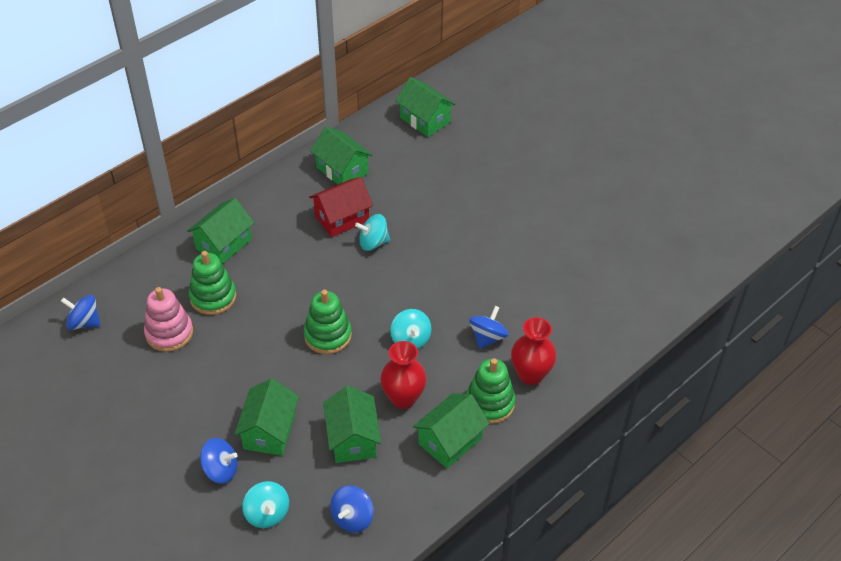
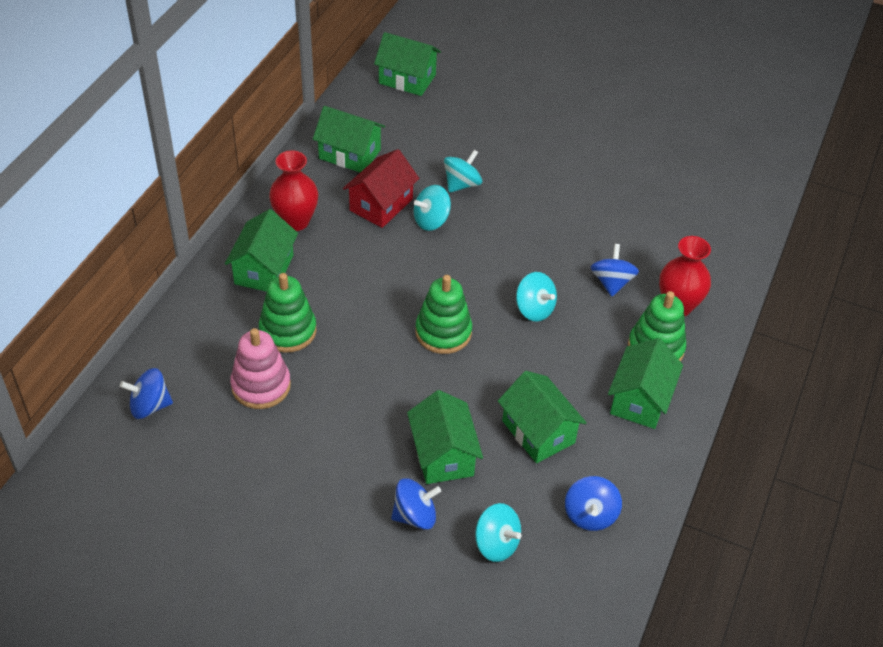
camera: 25 degrees left, 0 degrees up
(403, 398) = (565, 372): red vase -> red vase (295, 221)
(415, 219) = (462, 184): none -> turquoise spinning top

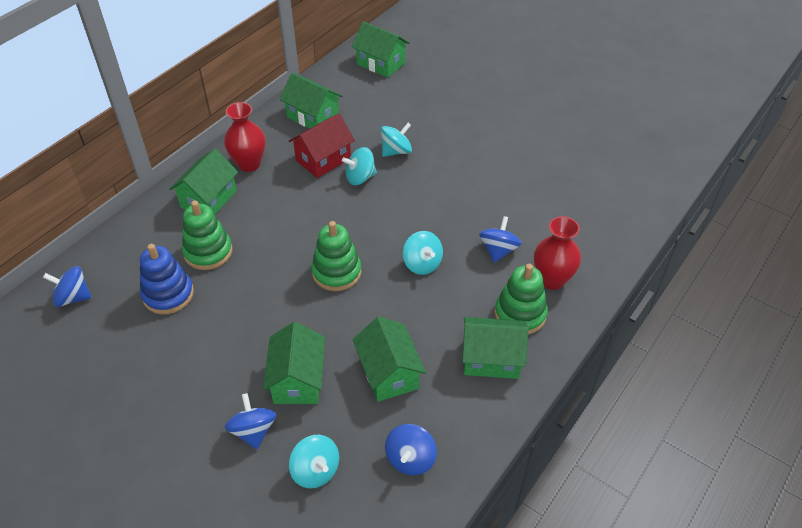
camera: 15 degrees right, 0 degrees up
(261, 386) = (168, 294): pink stacking toy -> blue stacking toy
(415, 515) = (253, 431): blue spinning top -> blue spinning top turned 105 degrees counterclockwise
(640, 400) = (491, 359): green house -> green house turned 60 degrees clockwise

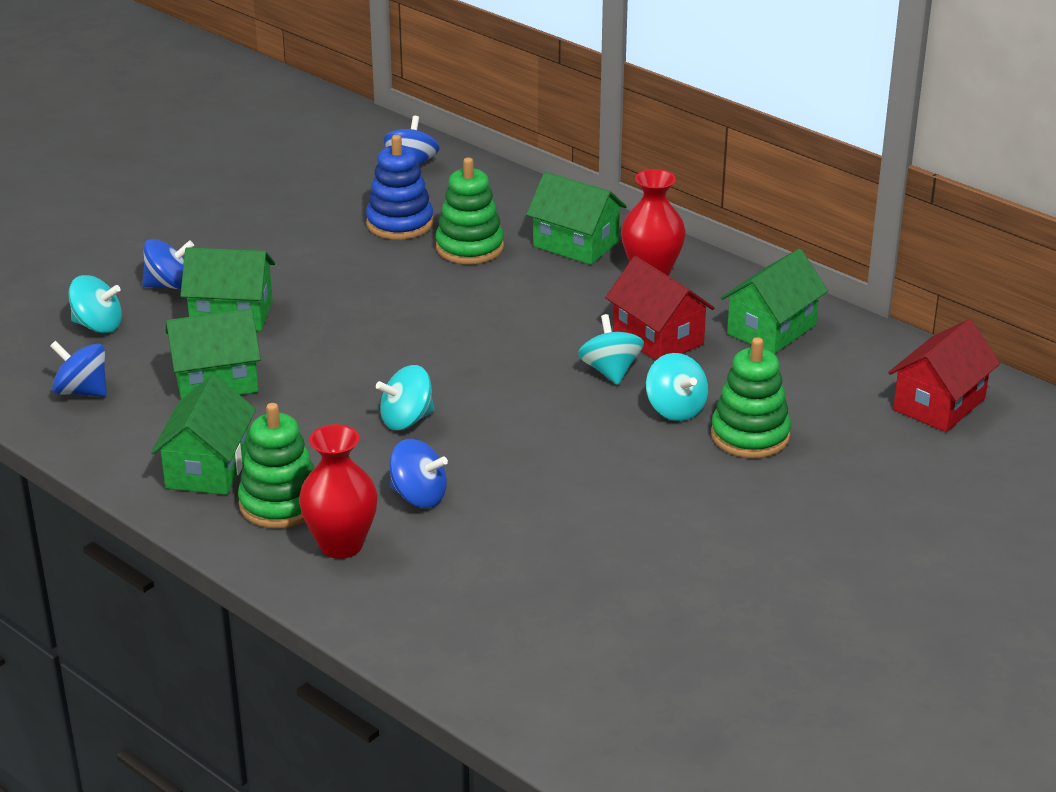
camera: 95 degrees right, 15 degrees down
(316, 470) = (98, 325): turquoise spinning top -> turquoise spinning top turned 135 degrees counterclockwise
(336, 272) = (407, 345): green stacking toy -> green stacking toy (750, 435)
(381, 63) = (939, 404): green house -> red house

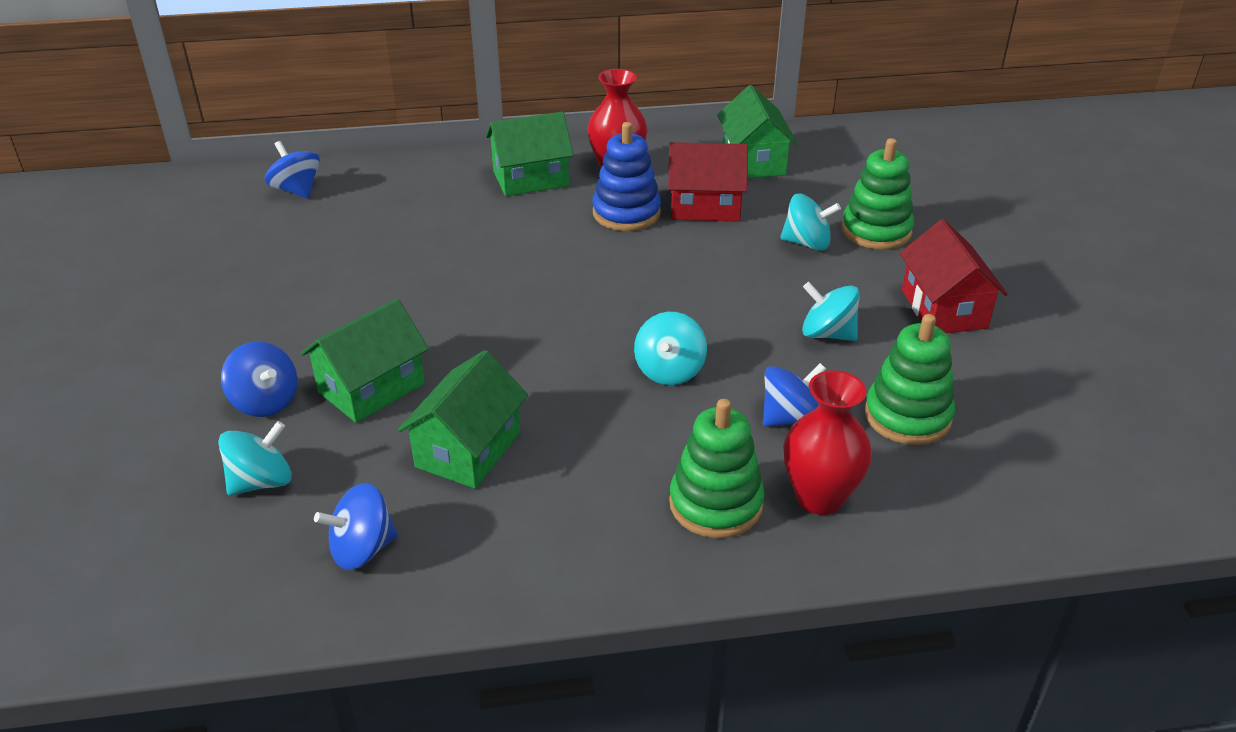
camera: 50 degrees left, 5 degrees up
(170, 285) = (265, 401): blue spinning top -> blue spinning top turned 105 degrees clockwise
(208, 468) = (605, 523): green house -> none
(400, 223) = (373, 236): blue stacking toy -> blue stacking toy (626, 213)
(469, 247) = (461, 222): green stacking toy -> green stacking toy (907, 416)
(610, 371) = (722, 245): turquoise spinning top -> turquoise spinning top (827, 334)
(939, 404) = (917, 150): red house -> red house (944, 309)

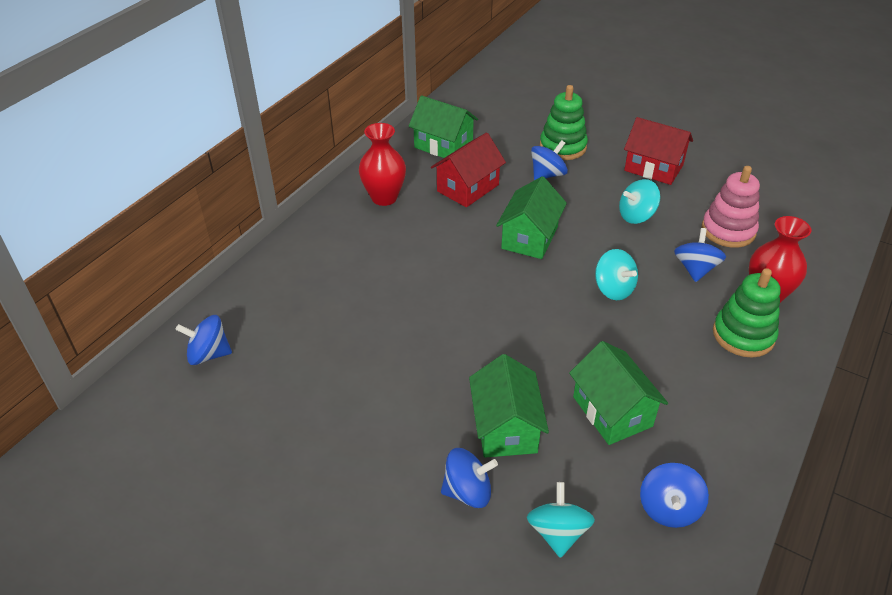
camera: 50 degrees left, 5 degrees up
(530, 178) = (346, 237): green house -> green house (529, 237)
(626, 213) = (437, 220): blue stacking toy -> none
(807, 243) = (547, 175): turquoise spinning top -> blue spinning top
(907, 416) = (728, 230): green stacking toy -> pink stacking toy

